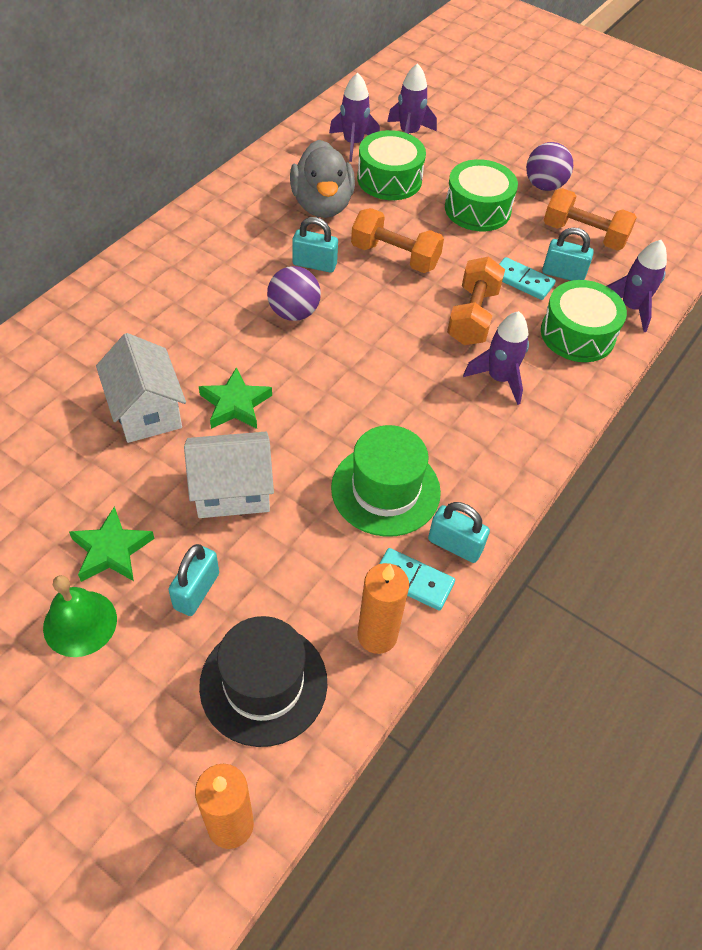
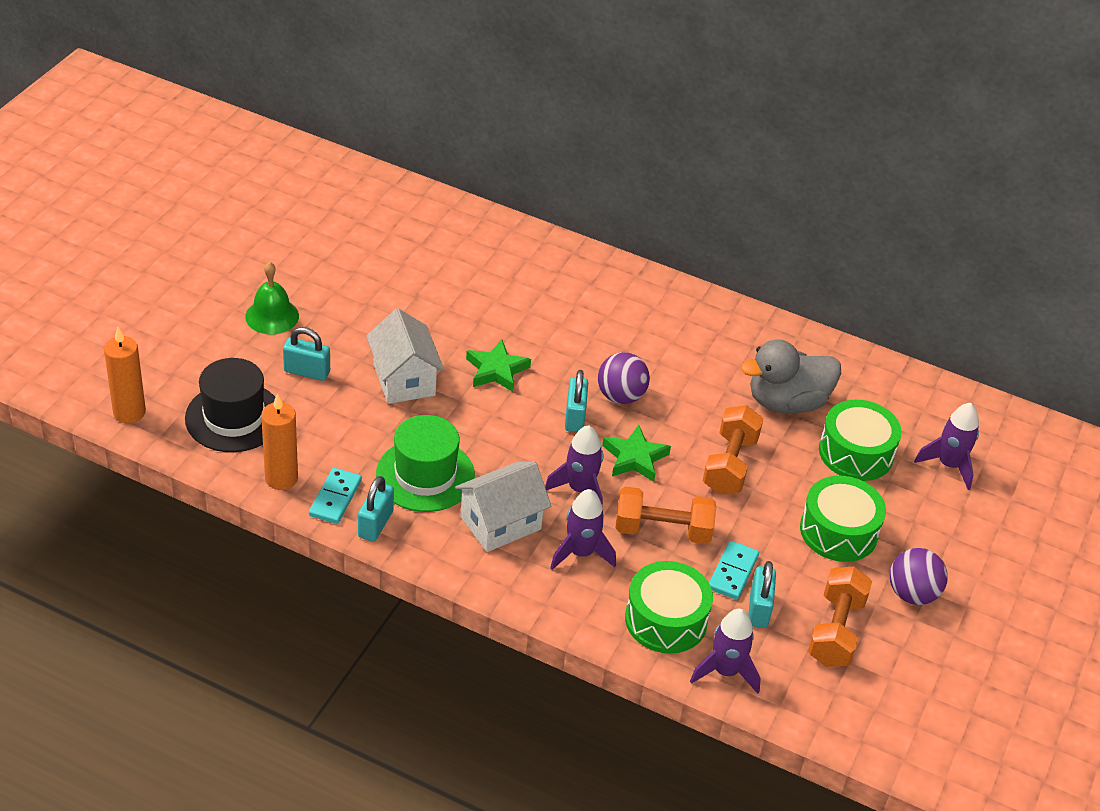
camera: 80 degrees right, 10 degrees down
(111, 550) = (335, 321): green star -> green star (634, 458)
(146, 411) = (475, 318): white house -> white house (500, 523)
(314, 264) = (693, 404): turquoise padlock -> turquoise padlock (574, 417)
(353, 144) = (904, 418): purple rocket -> purple rocket (580, 489)

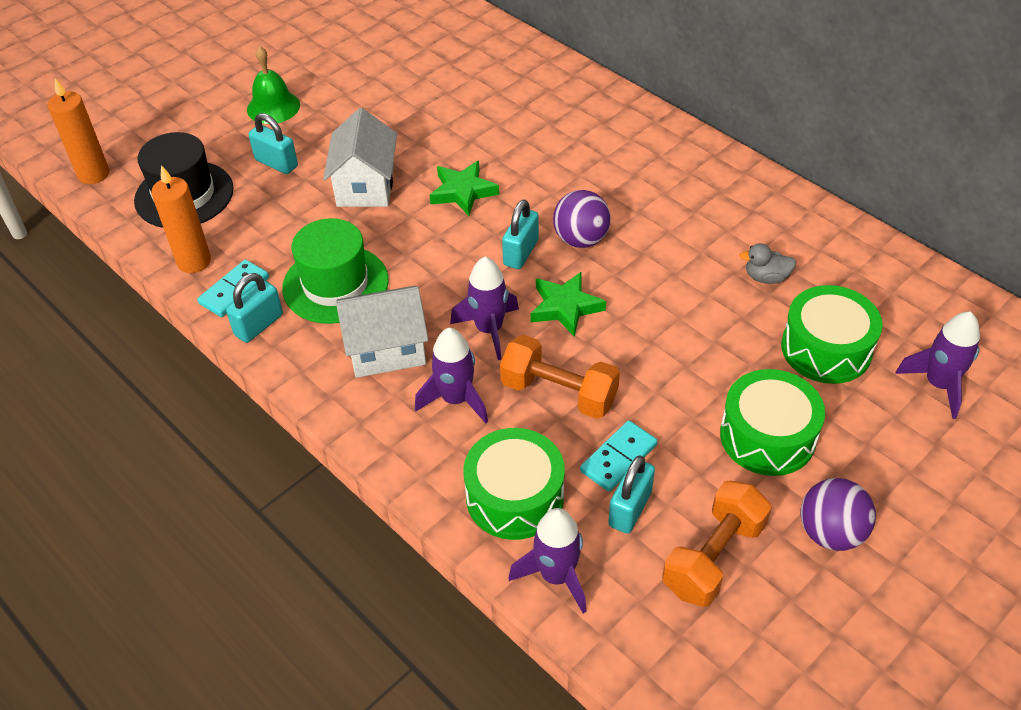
camera: 25 degrees right, 5 degrees up
(729, 464) = (669, 334): orange dumbbell -> none
(786, 402) = (766, 277): grey duck -> grey duck, size x0.45

